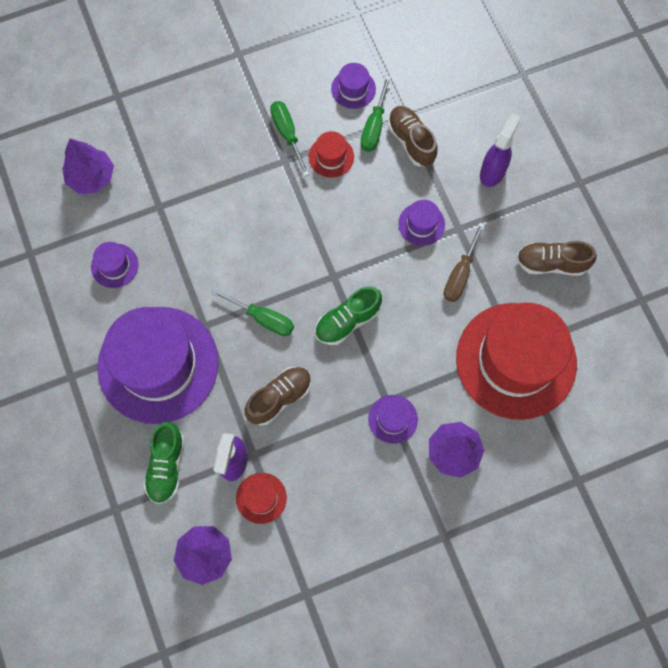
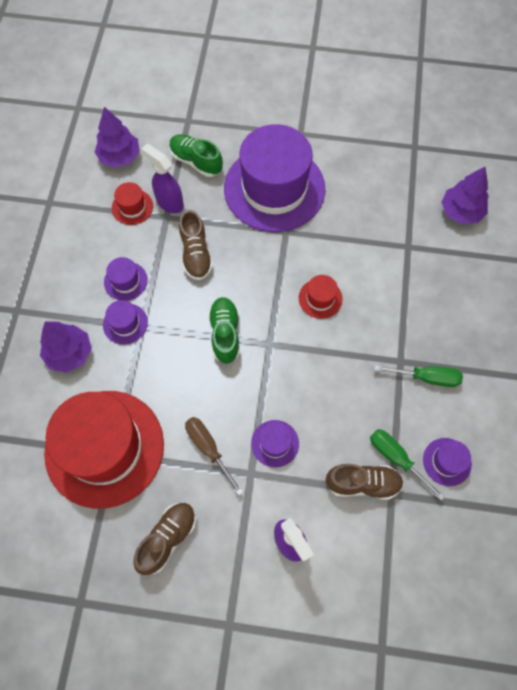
camera: 120 degrees right, 5 degrees down
(114, 265) = (372, 195): purple hat -> purple hat (125, 281)
(262, 318) = (266, 274): green screwdriver -> none
(331, 157) = (384, 402): red hat -> red hat (320, 298)

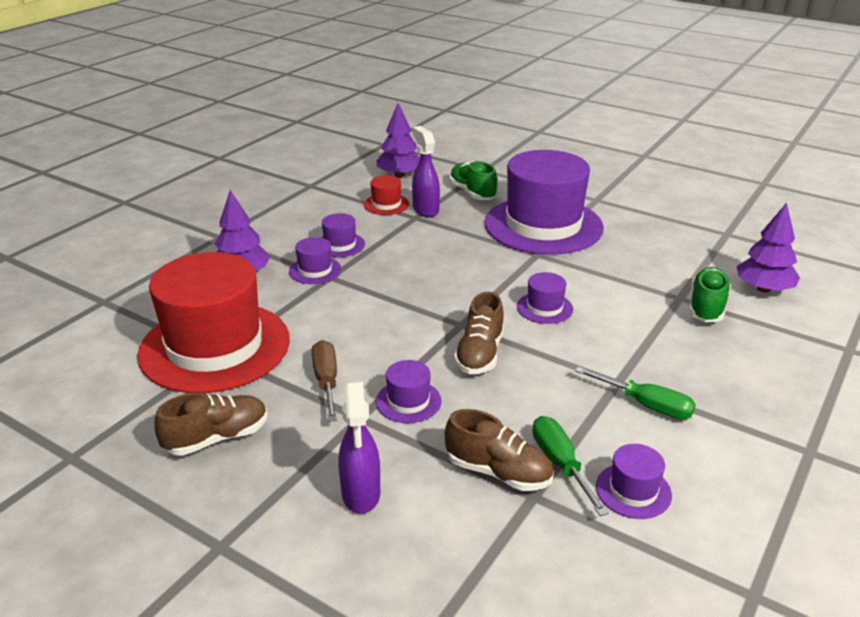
camera: 25 degrees right, 35 degrees down
(196, 254) = (426, 246): brown shoe -> brown shoe (480, 354)
(225, 334) = (415, 304): green shoe -> green shoe (706, 307)
(320, 298) = (544, 308): red hat -> purple hat

